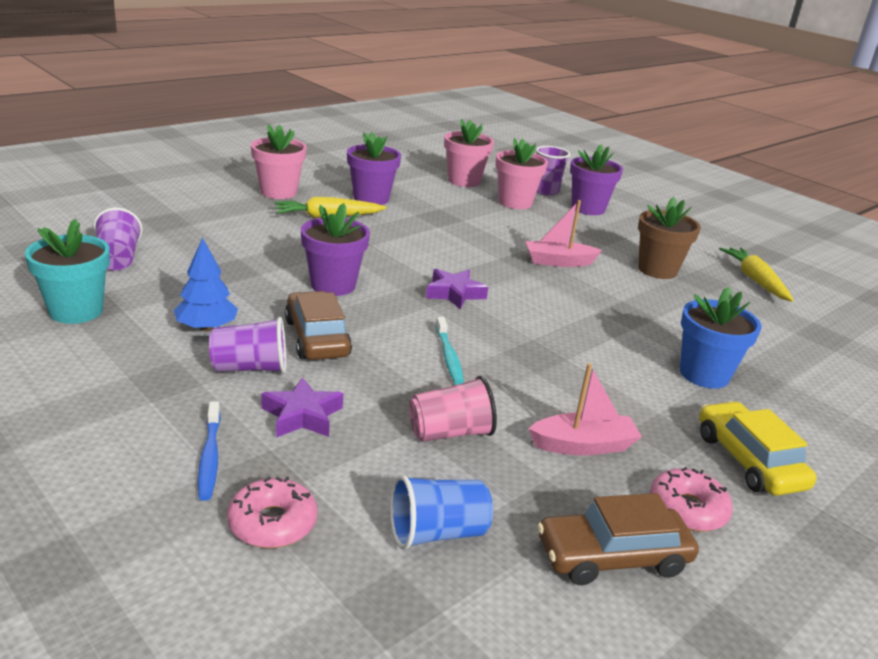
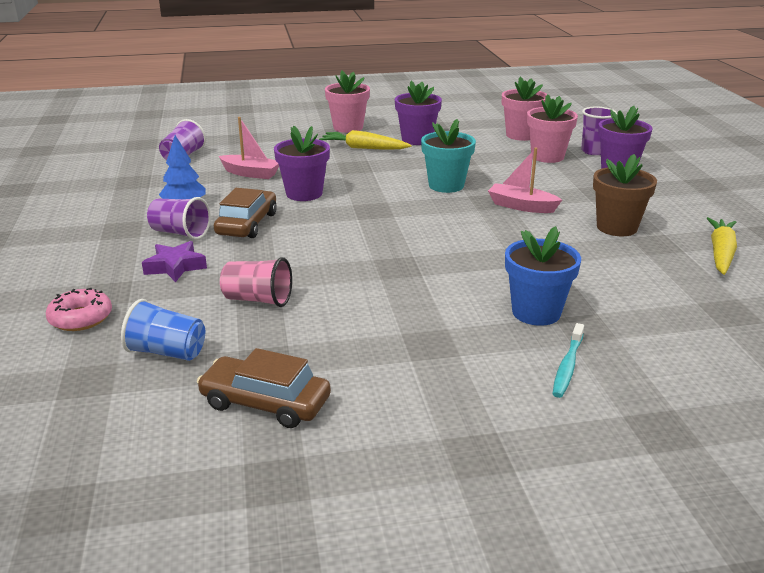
camera: 35 degrees right, 0 degrees up
(76, 311) = (121, 182): turquoise flower pot -> turquoise flower pot (446, 185)
(210, 457) = (93, 275): blue toothbrush -> none
(449, 357) = (326, 254): turquoise toothbrush -> turquoise toothbrush (567, 366)
(454, 293) = (391, 214): purple star -> none
(583, 445) = (347, 332): pink boat -> pink boat (251, 173)
(687, 509) = (370, 394): pink donut -> none
(749, 460) = (479, 380): yellow car -> none

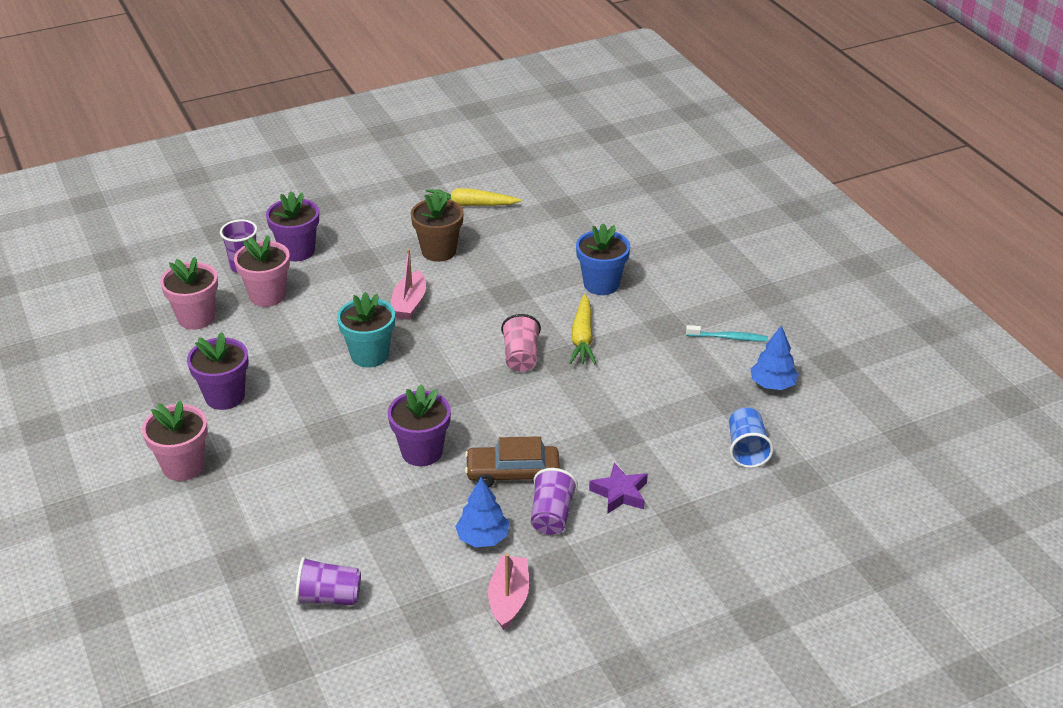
camera: 105 degrees left, 10 degrees up
(81, 318) = (730, 518): pink donut -> none
(251, 173) = (373, 512): pink boat -> pink boat (509, 598)
(258, 300) = (651, 424): pink cup -> pink cup (521, 357)
(265, 402) = (772, 384): brown car -> blue tree
(363, 148) = (264, 436): yellow carrot -> yellow carrot (582, 338)
(567, 366) = (662, 268): turquoise toothbrush -> turquoise toothbrush (728, 338)

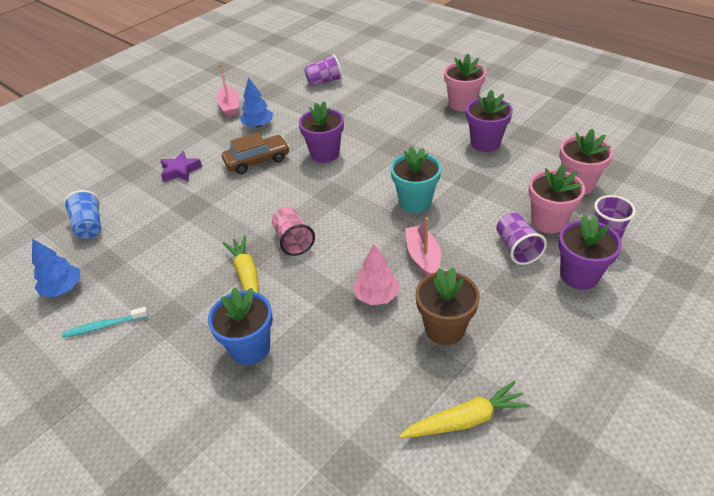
camera: 160 degrees right, 5 degrees up
(474, 287) = (376, 296): none -> pink tree
(551, 515) = (221, 147): purple cup -> purple cup (517, 248)

